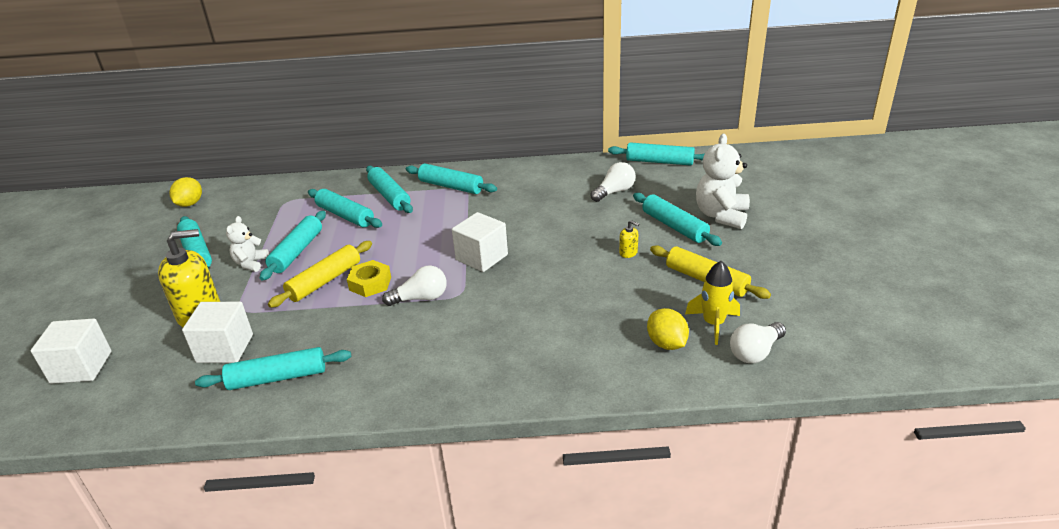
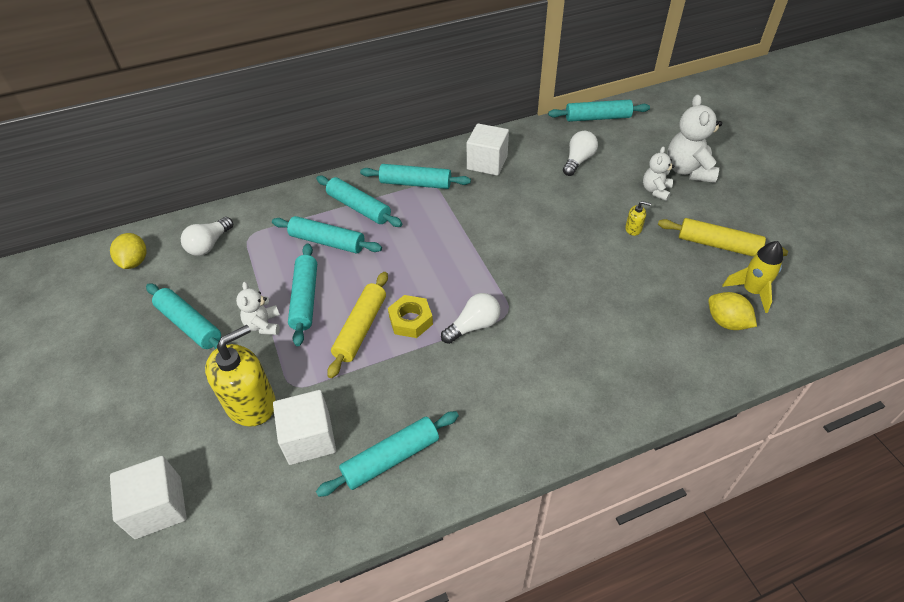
camera: 20 degrees left, 15 degrees up
(482, 257) = (502, 264): white cube -> white cube (487, 163)
(674, 226) = (655, 190): turquoise rolling pin -> white teddy bear
(755, 352) = (801, 313): white light bulb -> white light bulb (209, 245)

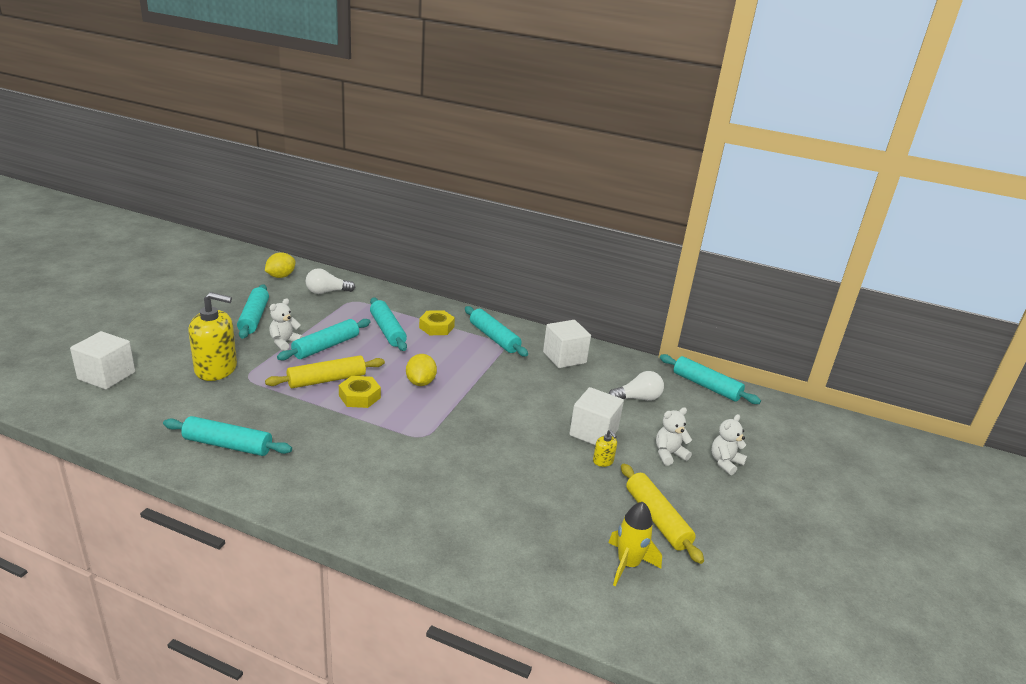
camera: 40 degrees right, 20 degrees down
(309, 438) = (211, 404): white cube -> white cube (593, 432)
(359, 207) = (436, 327): turquoise rolling pin -> yellow nut
(473, 326) = (388, 426): white light bulb -> none
(688, 170) = (725, 462): white teddy bear -> white teddy bear, size x0.59
(726, 322) = (567, 563): yellow lemon -> yellow lemon (420, 382)

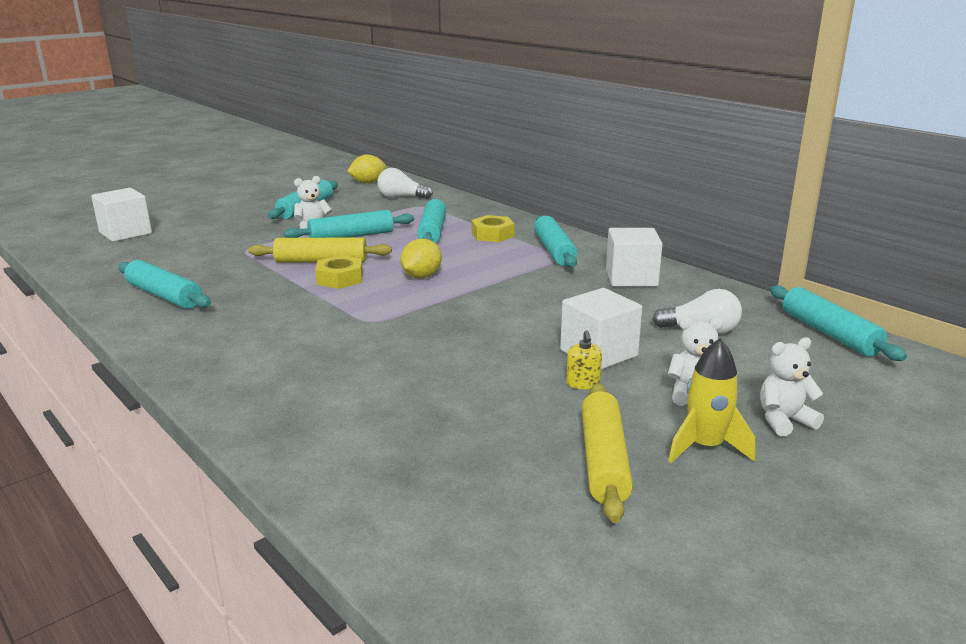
camera: 30 degrees right, 5 degrees down
(216, 369) = (224, 240): yellow soap dispenser -> none
(628, 564) = (505, 501): yellow rocket -> yellow rocket (705, 447)

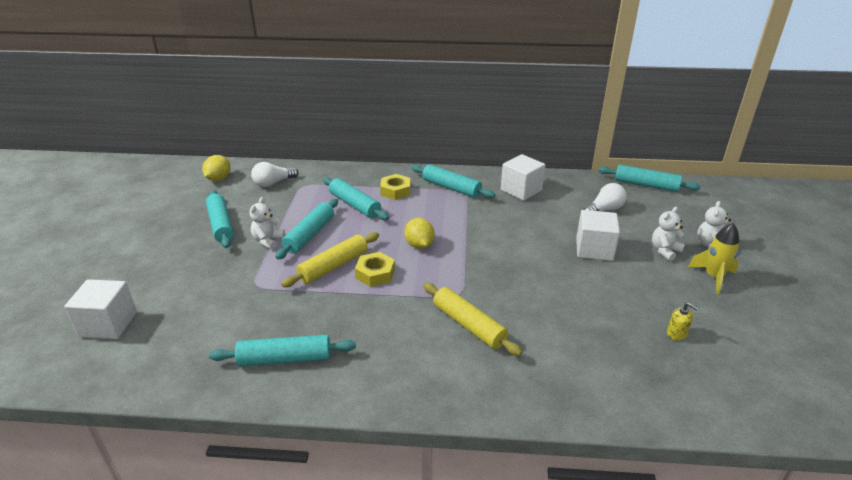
camera: 45 degrees left, 10 degrees up
(583, 383) = (620, 272): yellow soap dispenser -> yellow soap dispenser (676, 333)
(604, 461) = (700, 310): yellow rolling pin -> yellow rolling pin (469, 325)

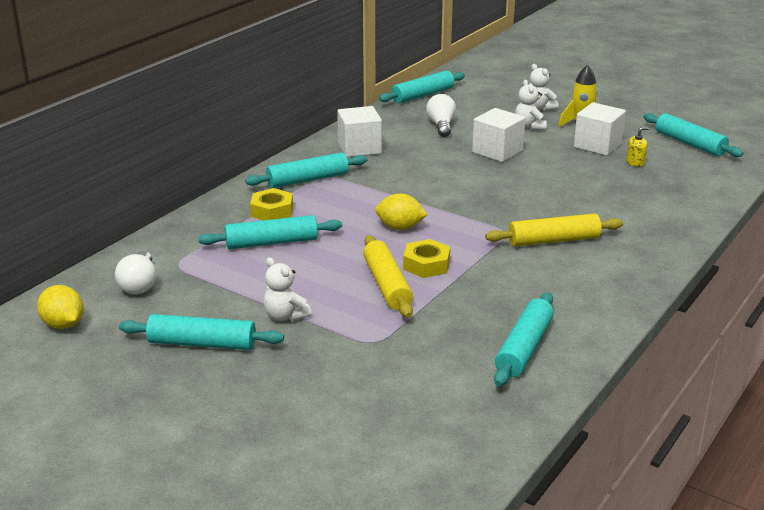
camera: 60 degrees left, 5 degrees down
(108, 324) = (351, 465): white cube -> white cube (597, 145)
(309, 234) = (303, 285): turquoise rolling pin -> turquoise rolling pin (689, 143)

